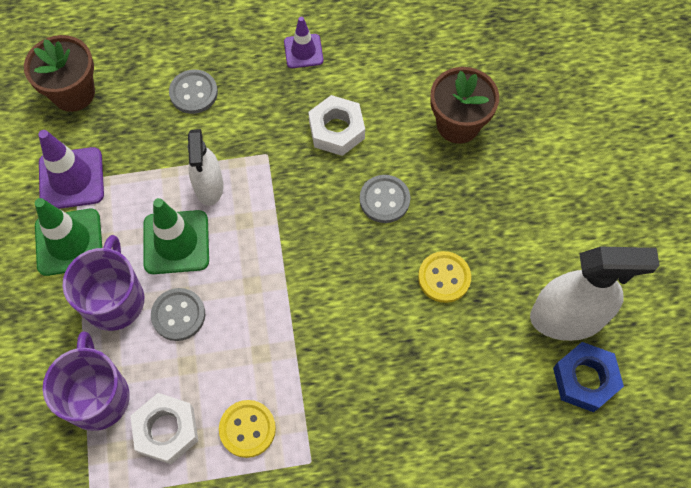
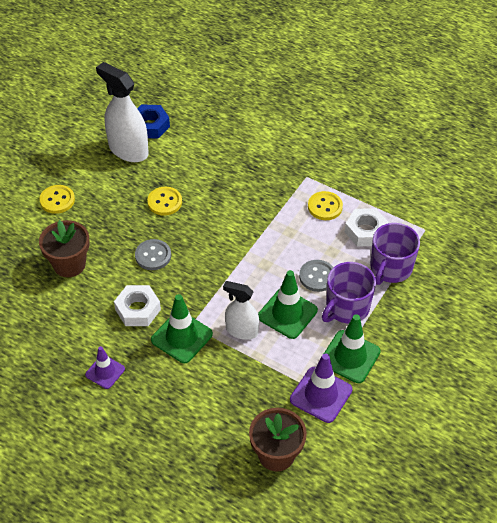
camera: 140 degrees left, 15 degrees down
(193, 93) = (199, 395): grey button -> none
(209, 186) = (242, 330): white spray bottle -> white spray bottle turned 105 degrees counterclockwise
(264, 135) = (181, 337): none -> green traffic cone
(560, 185) = (57, 200): none -> yellow button

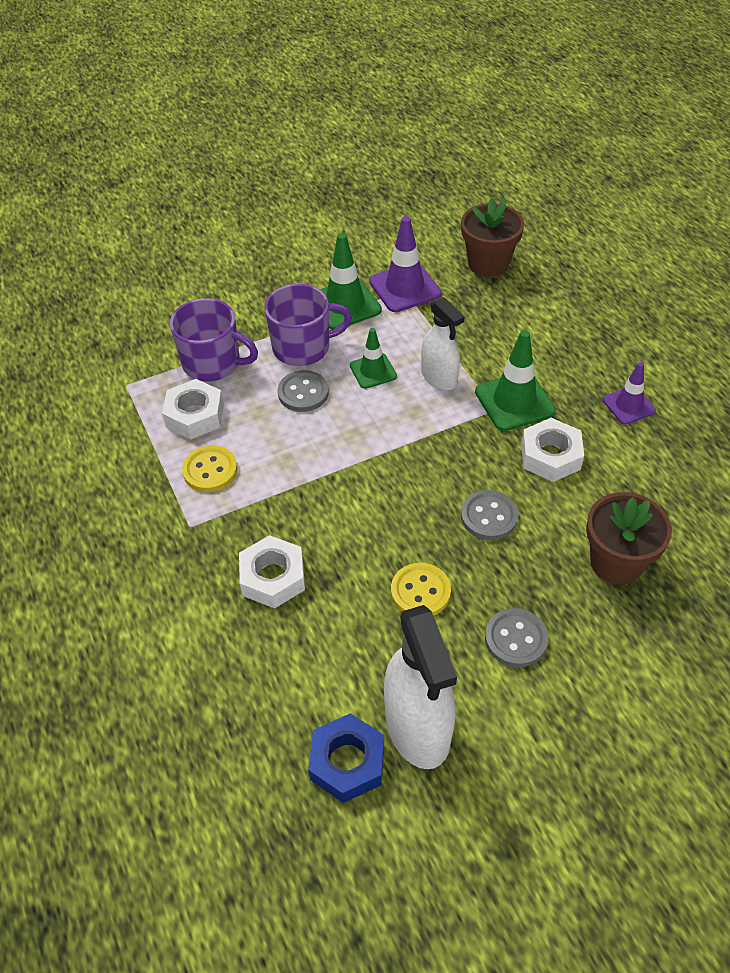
camera: 145 degrees left, 0 degrees up
(57, 200) = (590, 686): yellow button -> none
(104, 203) = (515, 639): none -> grey button
(243, 174) = (273, 577): none -> white nut
(287, 313) = (373, 371): green traffic cone -> green traffic cone, size x0.63
(390, 268) = (213, 363): purple mug -> purple mug turned 45 degrees clockwise

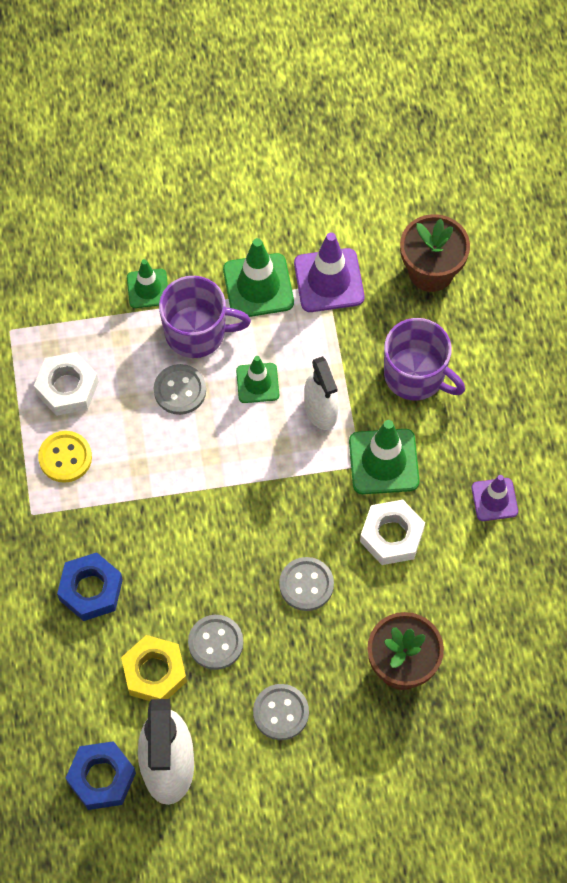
camera: 15 degrees right, 15 degrees up
(213, 363) = (101, 327): purple mug -> purple mug (416, 375)
(246, 327) = (148, 288): none -> green traffic cone
(273, 577) = (91, 590): white nut -> blue nut
(367, 637) = (154, 672): none -> yellow nut
(420, 591) = (215, 643): yellow button -> grey button

